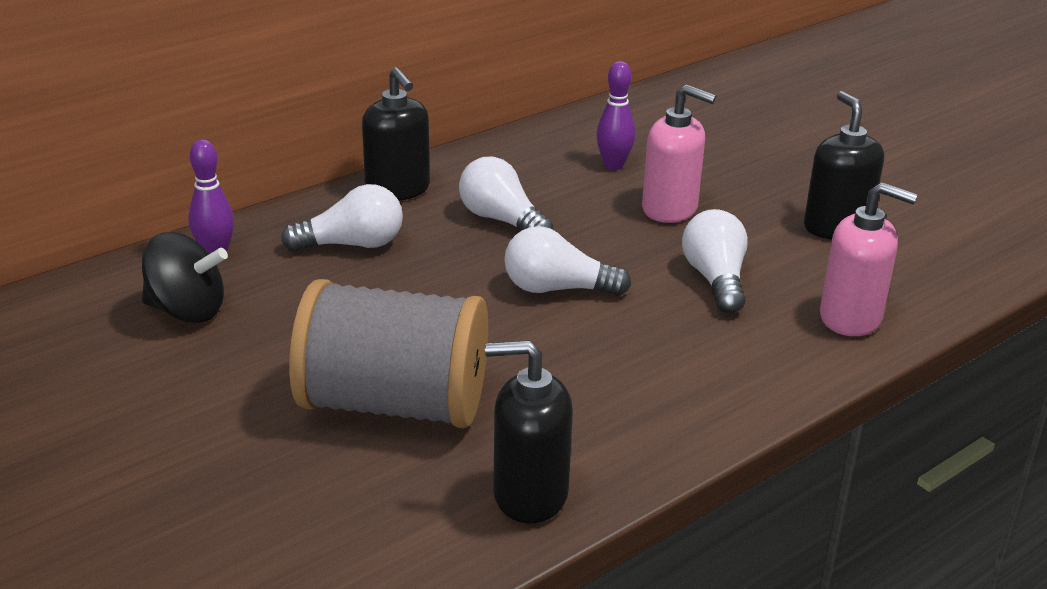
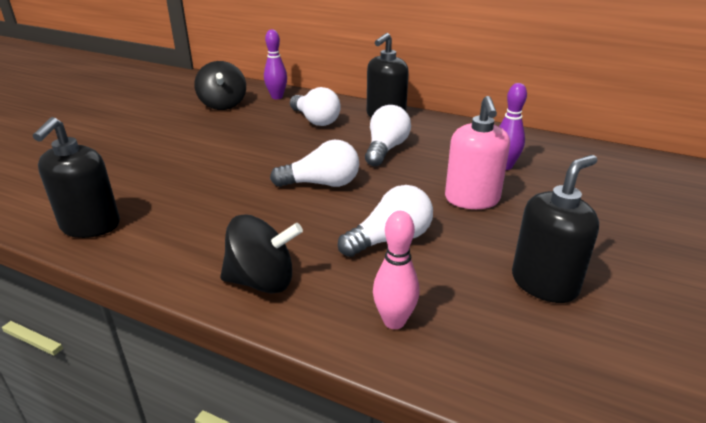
camera: 65 degrees right, 0 degrees up
(393, 404) = (167, 167): grey spool -> none
(529, 494) = (90, 226): black soap dispenser -> black soap dispenser turned 150 degrees counterclockwise
(557, 289) = (321, 184): white light bulb -> white light bulb turned 105 degrees clockwise
(746, 377) = (262, 281): none -> black spinning top
(851, 318) = (394, 321): pink soap dispenser -> pink bowling pin

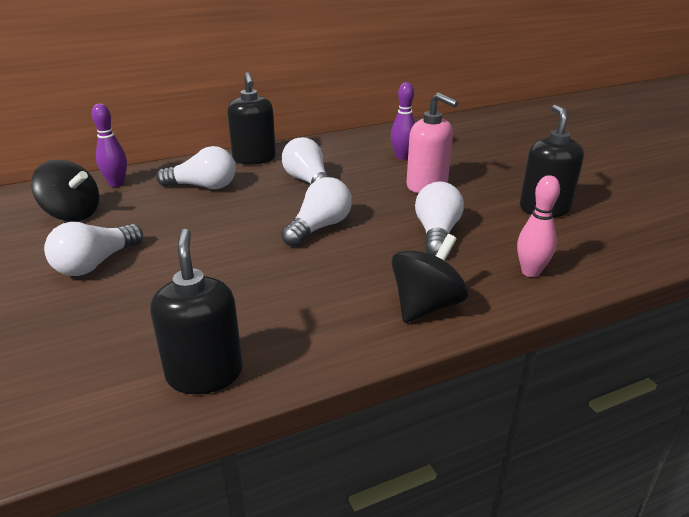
camera: 50 degrees left, 0 degrees up
(90, 226) = (205, 373): black soap dispenser -> black soap dispenser turned 150 degrees counterclockwise
(176, 137) = (95, 264): none -> white light bulb

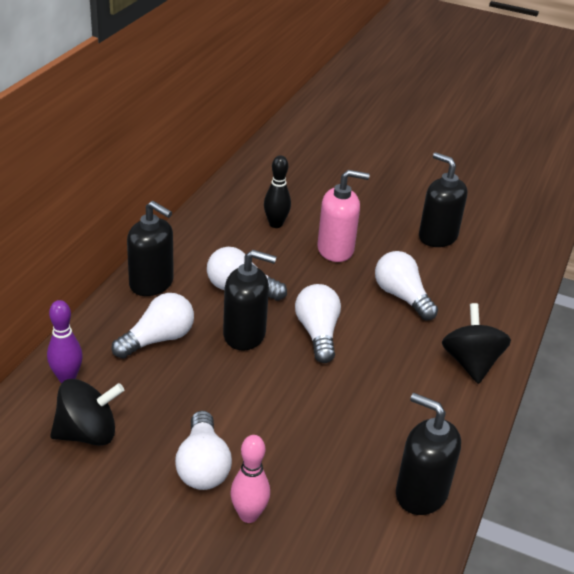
camera: 45 degrees left, 5 degrees up
(263, 206) = (244, 335): none -> black soap dispenser
(402, 157) = (275, 224): purple bowling pin -> black bowling pin
(530, 272) = (492, 301): pink bowling pin -> pink bowling pin (248, 515)

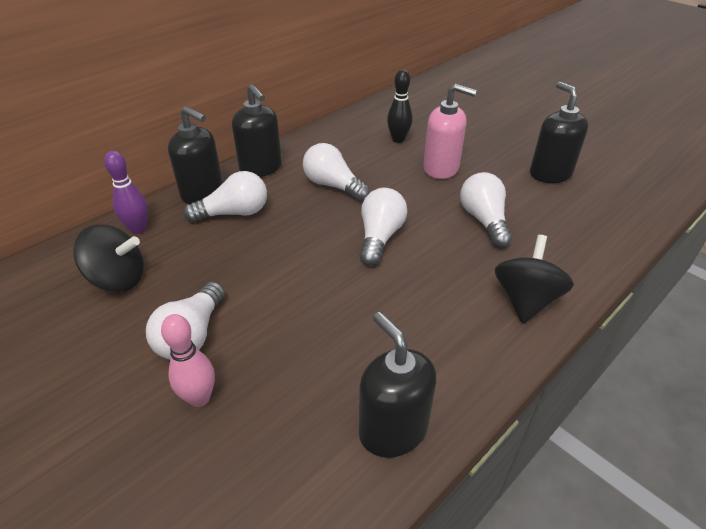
camera: 25 degrees right, 5 degrees up
(244, 335) = (311, 224): black soap dispenser -> black soap dispenser (203, 193)

